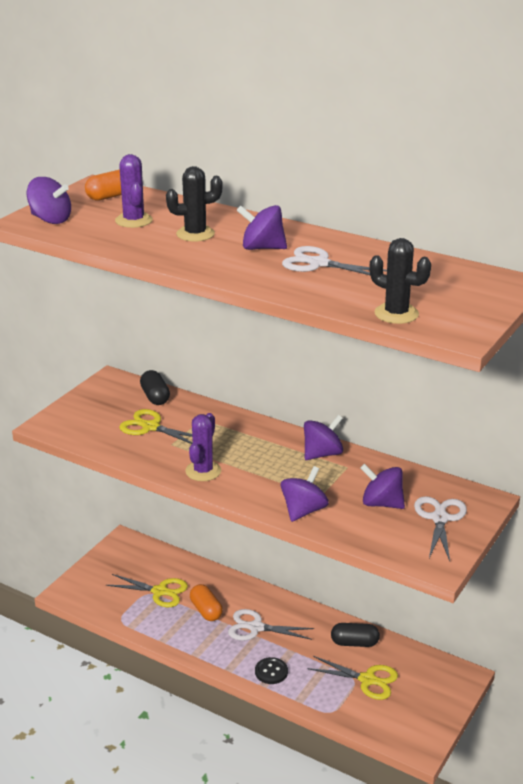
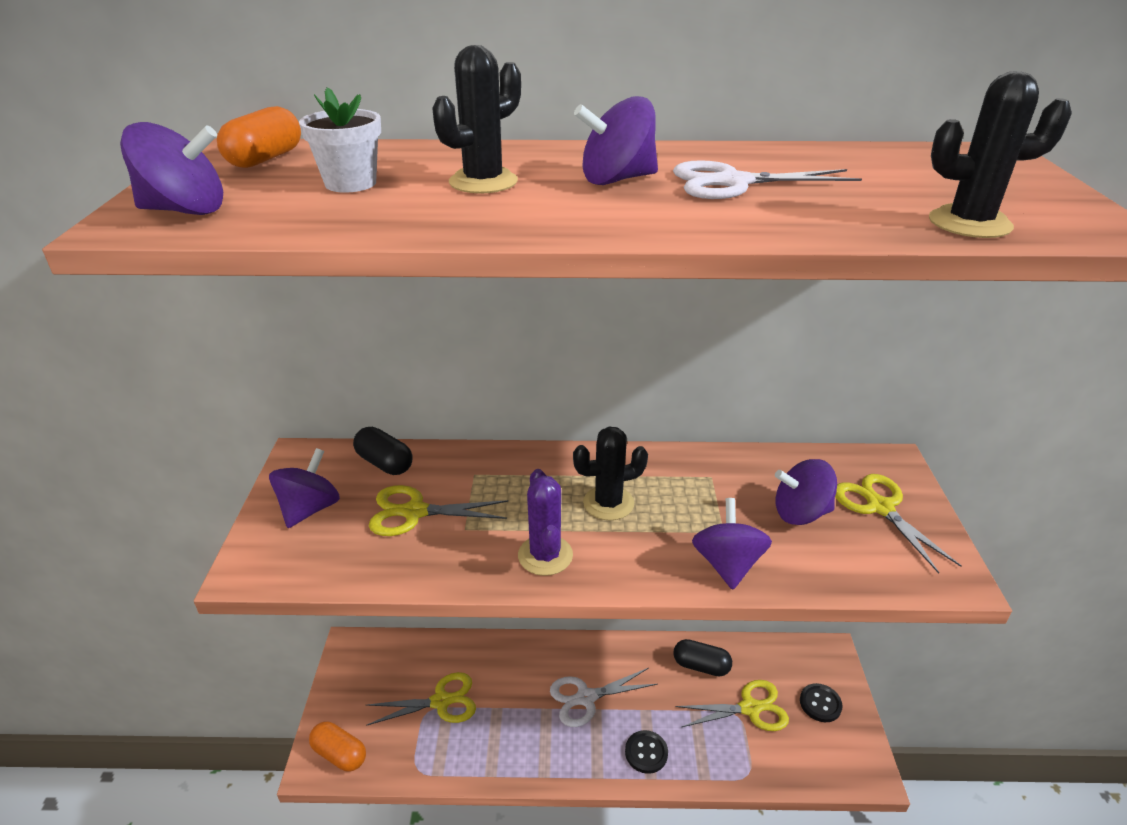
camera: 30 degrees left, 5 degrees up
(134, 220) = (350, 183): purple cactus -> white flower pot
(206, 610) = (514, 702): orange capsule -> orange capsule (340, 754)
(266, 459) = (608, 503): none -> black cactus
(322, 454) = (666, 469): purple spinning top -> purple spinning top (310, 509)
(354, 643) = (701, 665): black capsule -> black capsule turned 45 degrees clockwise
(424, 699) = (820, 704): none -> black button
(440, 518) = (880, 507): white scissors -> yellow scissors

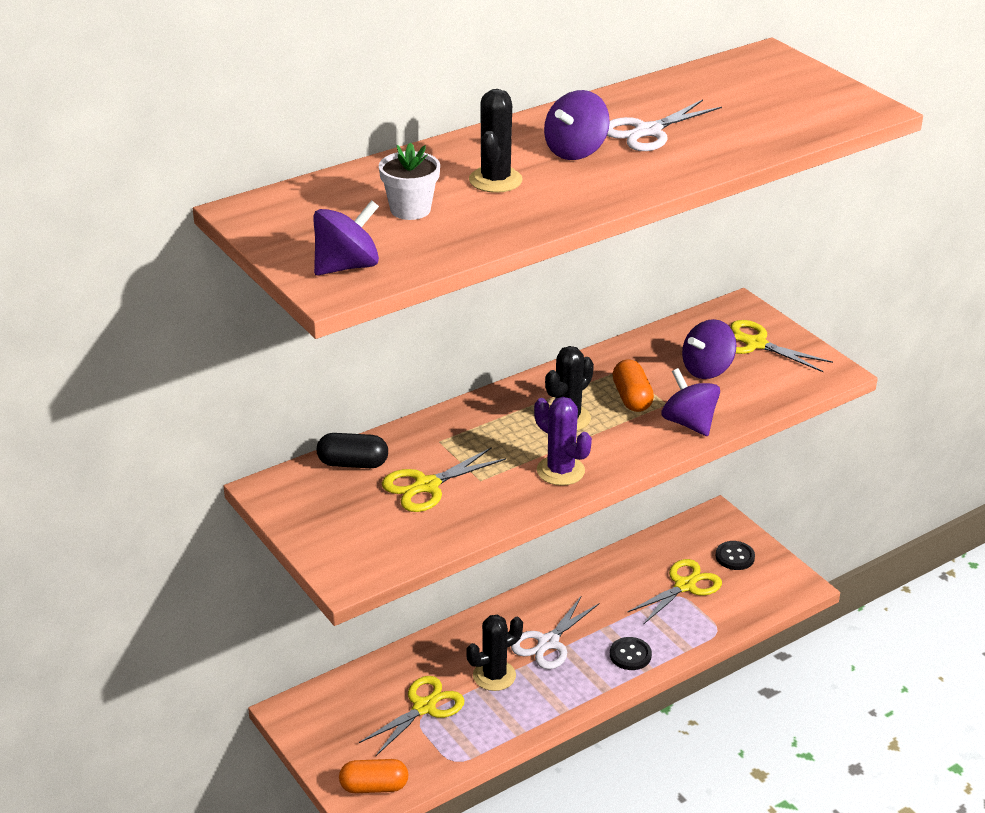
camera: 35 degrees left, 0 degrees up
(265, 159) = (303, 208): orange capsule -> orange capsule (632, 398)
(310, 509) = (337, 520): purple spinning top -> none
(701, 665) = (622, 574): black capsule -> none
(969, 223) = (805, 125): black cactus -> black cactus (494, 676)

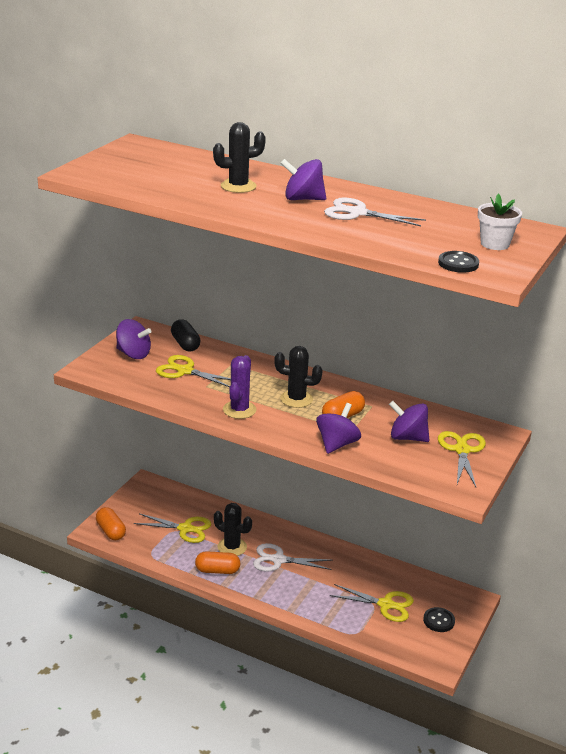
camera: 60 degrees right, 5 degrees down
(347, 266) = (99, 172): purple spinning top -> purple spinning top (133, 354)
(410, 210) = (178, 174): white flower pot -> white flower pot (495, 244)
(531, 706) = (217, 570): none -> orange capsule
(630, 655) = (296, 599): black button -> black button (458, 263)

